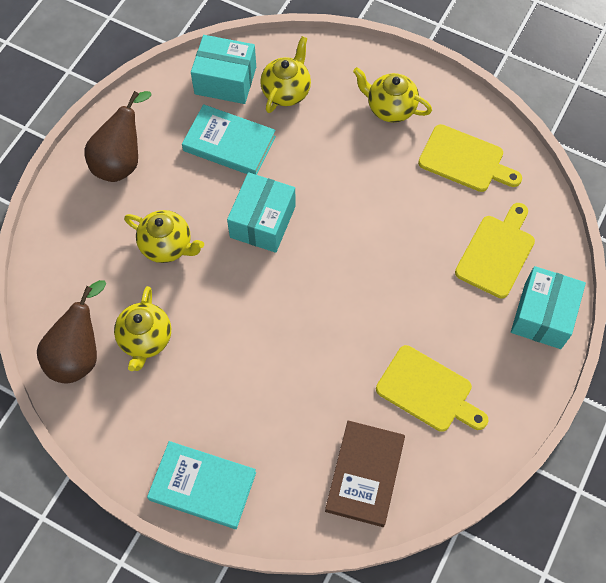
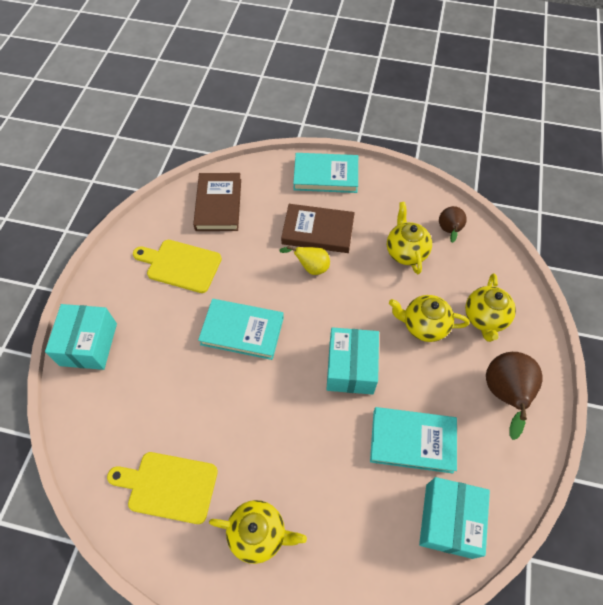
camera: 165 degrees right, 5 degrees down
(79, 354) = (449, 231): brown pear -> brown pear, size x0.60
(225, 80) = (448, 520): turquoise box -> turquoise box turned 75 degrees counterclockwise
(243, 397) = (318, 231): none -> brown book
(268, 347) = (311, 267): none -> yellow pear
(286, 91) = (378, 524): yellow teapot -> yellow teapot (484, 318)
(368, 288) = (242, 331): none -> turquoise book
(497, 253) = (131, 391): yellow cutting board -> none

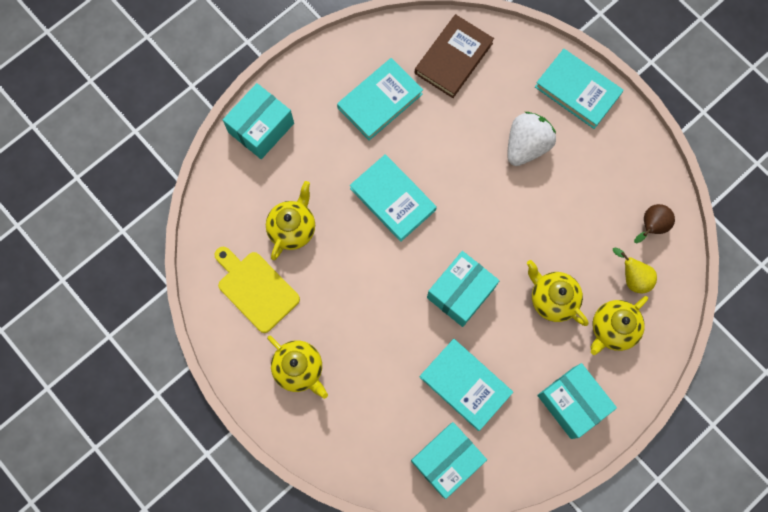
camera: 35 degrees right, 15 degrees up
(180, 265) = (380, 101): yellow cutting board -> turquoise book
(311, 267) = (493, 178): yellow pear -> yellow pear (632, 277)
(318, 231) = (526, 146): brown book -> white strawberry
(405, 252) = (592, 220): yellow teapot -> yellow teapot (293, 228)
(504, 394) = (572, 402): brown pear -> turquoise box

